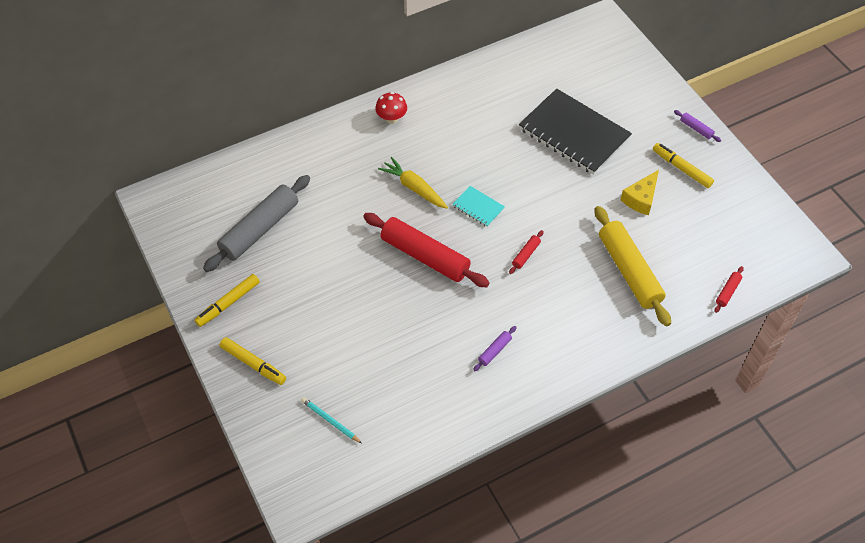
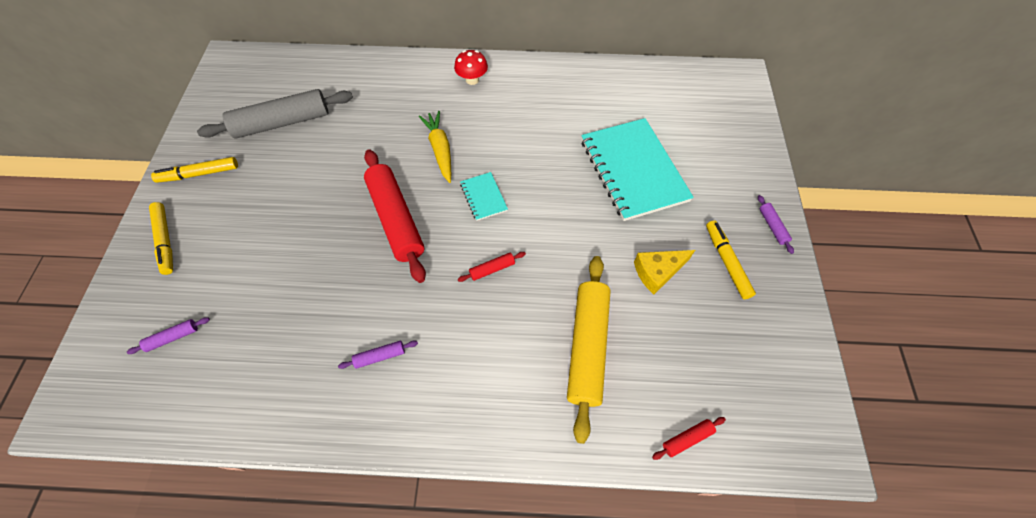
camera: 30 degrees right, 5 degrees up
(330, 421) = (173, 337): turquoise pencil -> purple rolling pin
(574, 134) = (633, 170): black notebook -> turquoise notebook

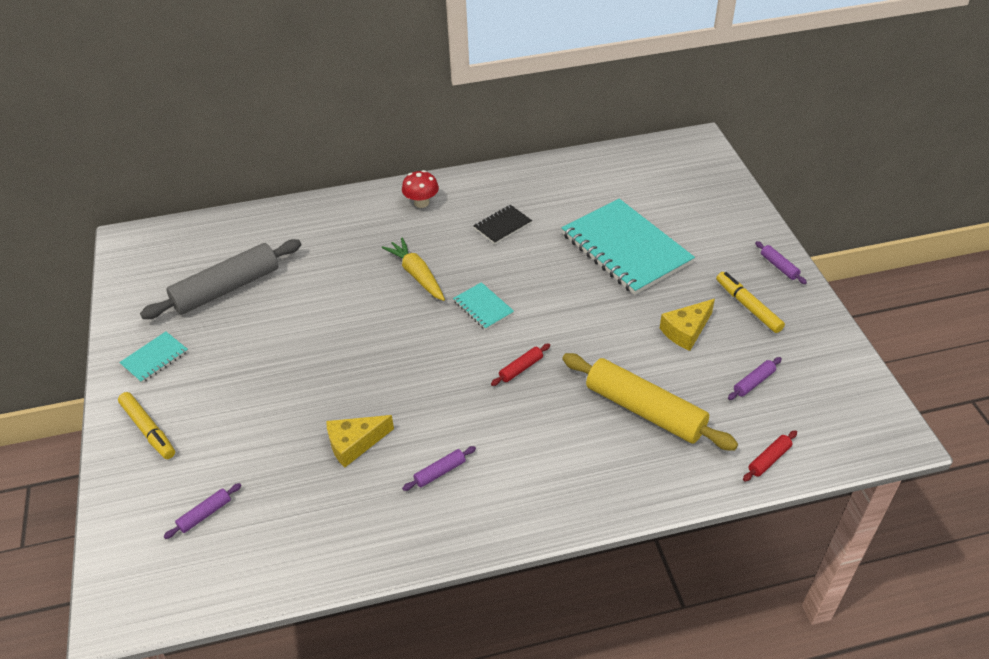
camera: 15 degrees left, 15 degrees down
(199, 174) = (155, 358): yellow marker -> turquoise notebook
(320, 304) = (354, 444): none -> yellow cheese
(396, 219) = (399, 349): red rolling pin -> none
(532, 119) = (502, 226): none -> black notebook
(587, 347) = (644, 410): yellow rolling pin -> yellow rolling pin turned 45 degrees counterclockwise
(703, 347) = (754, 382): none -> purple rolling pin

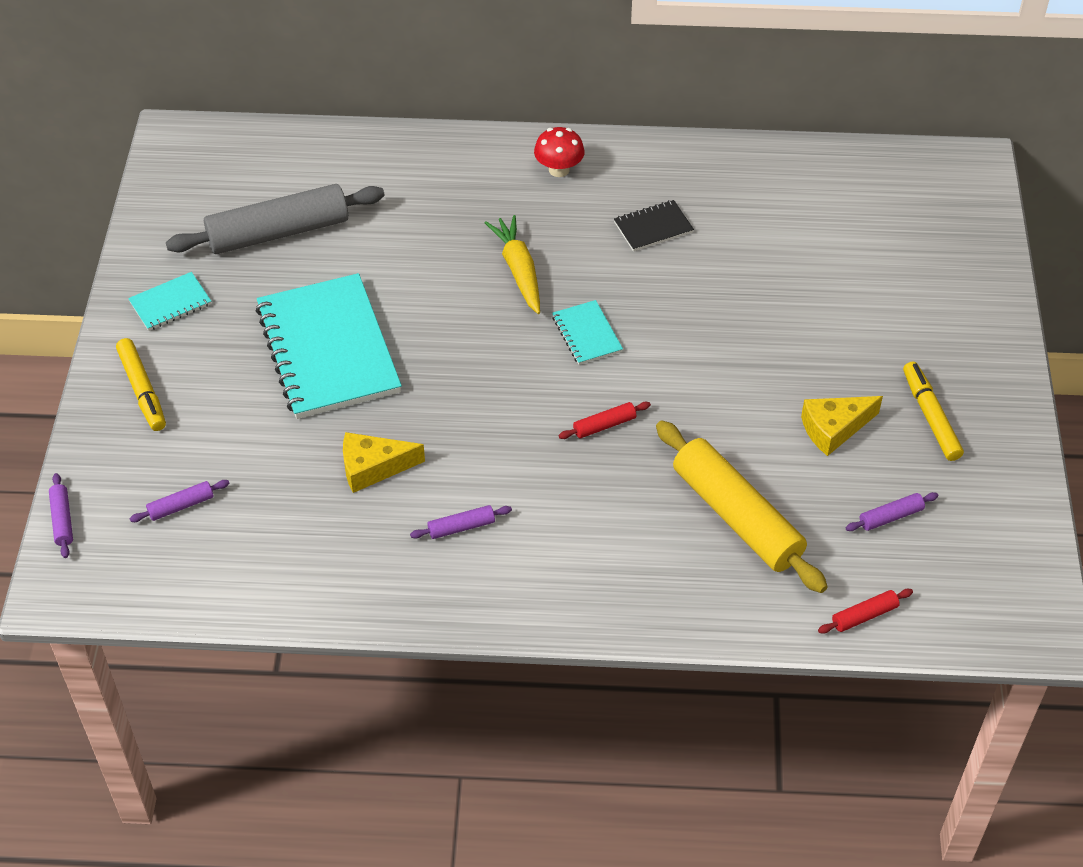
camera: 15 degrees right, 5 degrees up
(626, 249) = (803, 298): turquoise notebook -> turquoise notebook (328, 349)
(779, 266) = (998, 372): purple rolling pin -> purple rolling pin (62, 520)

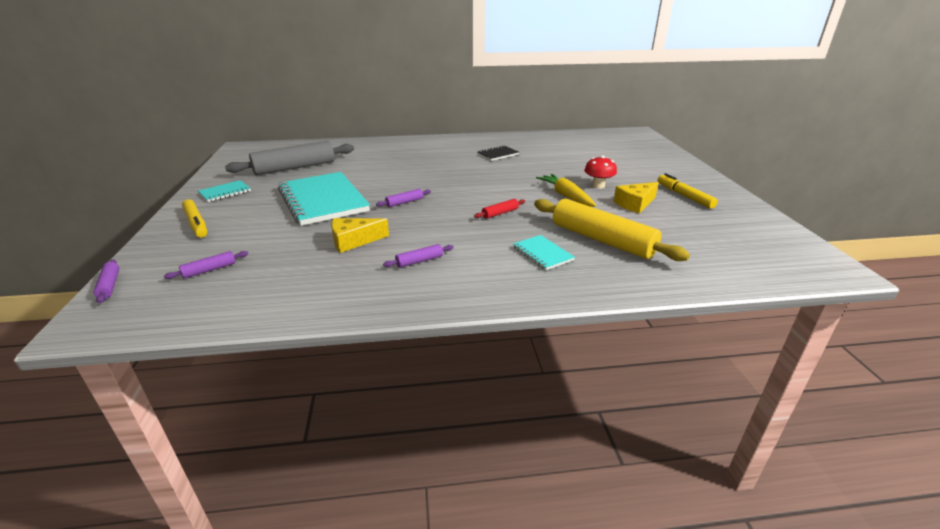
camera: 10 degrees left, 20 degrees down
(518, 270) = (431, 170): yellow carrot -> yellow carrot (566, 196)
(559, 169) = (443, 144): red mushroom -> red mushroom (598, 186)
(587, 334) = (476, 185): turquoise notebook -> turquoise notebook (542, 254)
(864, 615) = (718, 274): red rolling pin -> none
(890, 517) = (696, 232): purple rolling pin -> purple rolling pin (404, 202)

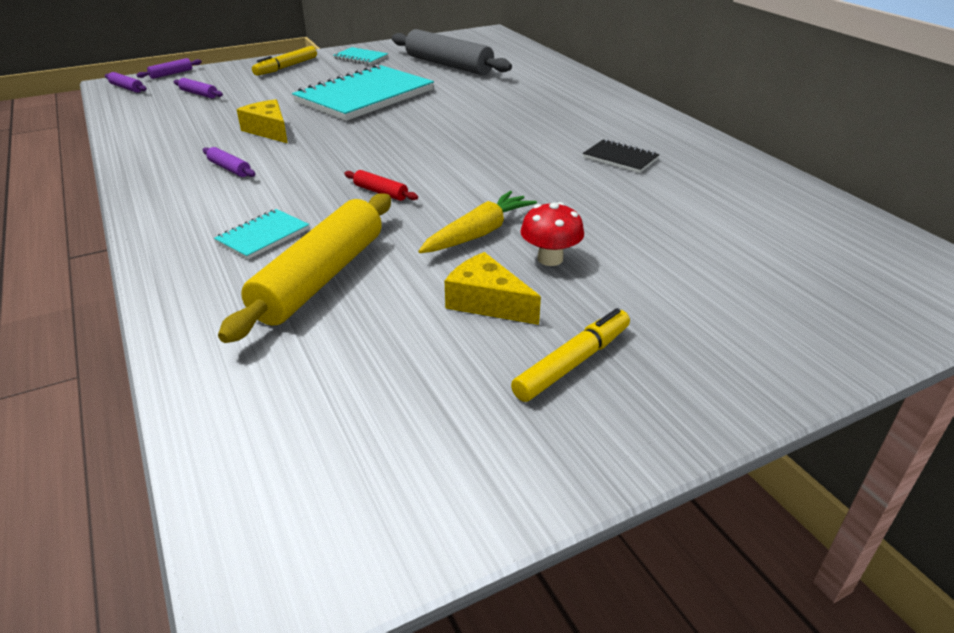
camera: 70 degrees right, 5 degrees up
(404, 202) = (383, 133): purple rolling pin -> purple rolling pin (126, 88)

